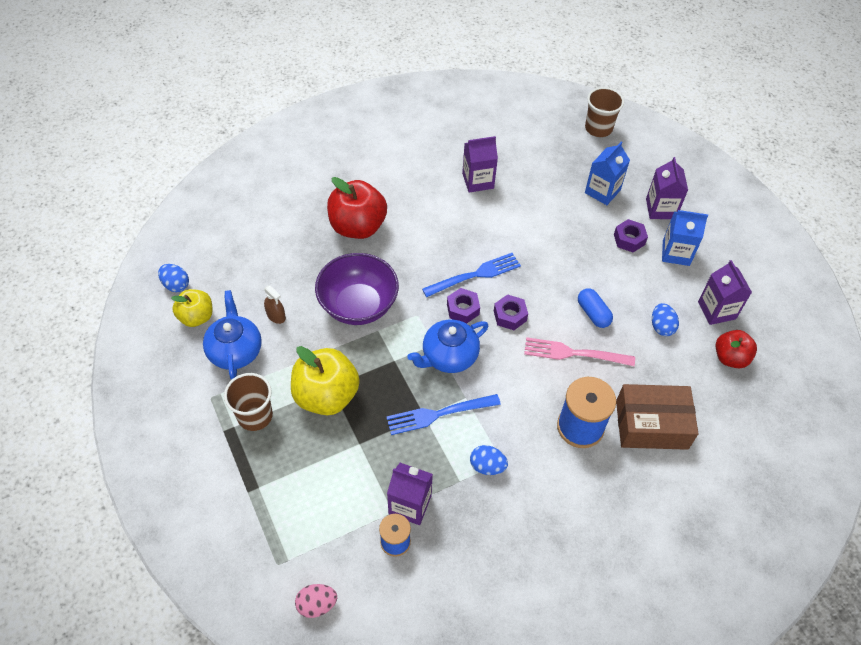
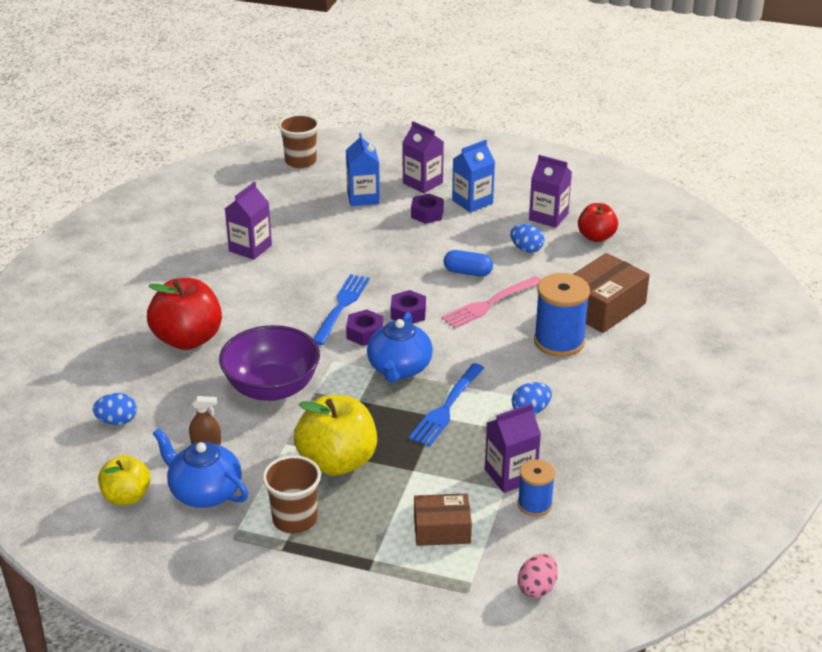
camera: 45 degrees left, 20 degrees down
(176, 285) = (66, 490): blue egg -> blue egg (117, 421)
(320, 504) = (442, 529): none -> brown box

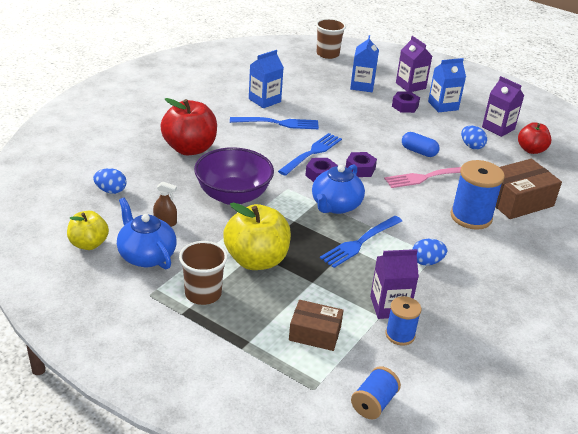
camera: 15 degrees right, 0 degrees up
(250, 248) = (264, 100): purple carton -> blue carton
(281, 276) = (278, 123): none -> blue fork
(537, 588) = (373, 403): pink egg -> blue spool

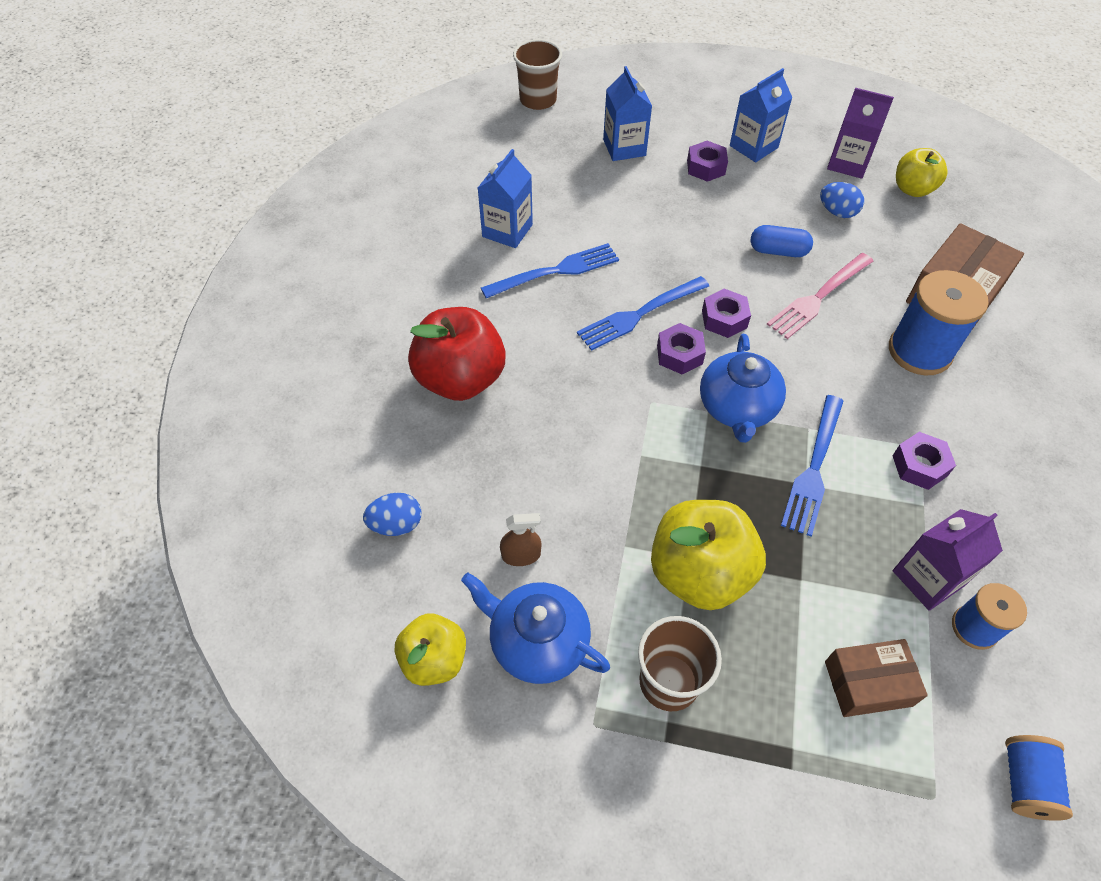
camera: 20 degrees left, 20 degrees up
(233, 196) = (585, 452): purple bowl -> none
(312, 153) = (640, 314): blue fork -> blue fork turned 135 degrees counterclockwise
(410, 86) = (688, 123): purple carton -> none
(426, 262) = (919, 466): blue egg -> purple nut
(531, 150) = (912, 189): red apple -> yellow apple

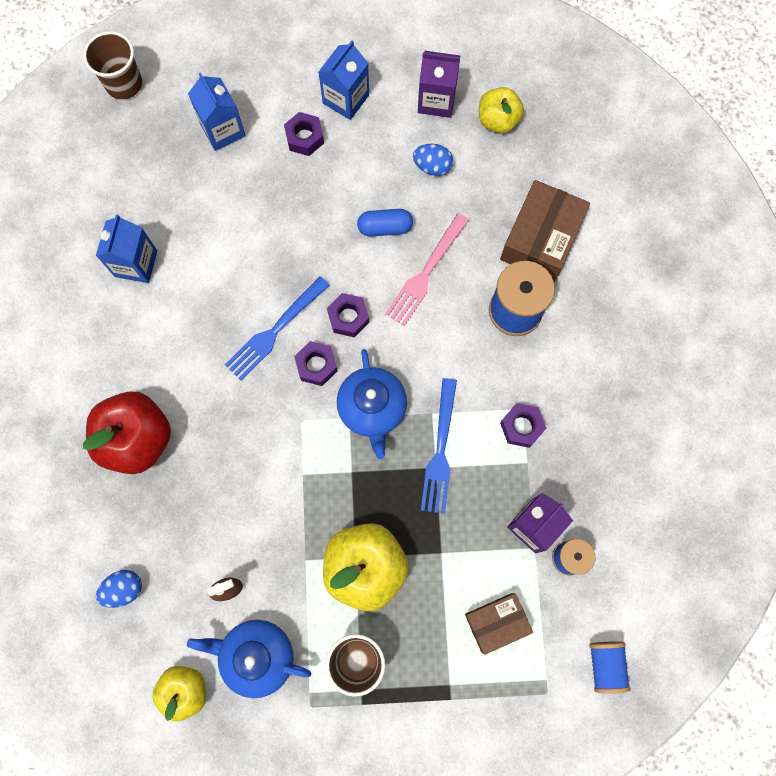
camera: 15 degrees left, 20 degrees up
(555, 271) = (191, 301): blue fork -> none

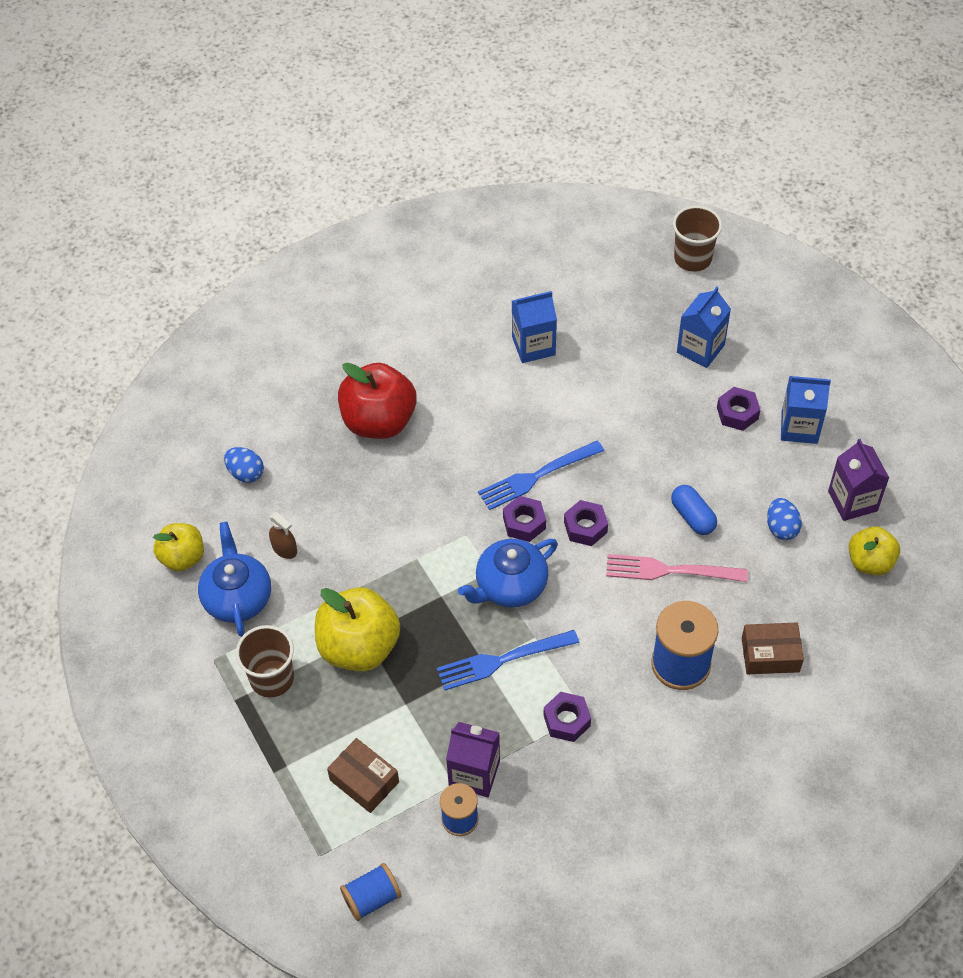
camera: 65 degrees right, 20 degrees down
(275, 330) = (537, 476): blue fork -> blue fork turned 45 degrees counterclockwise
(541, 239) = (770, 655): brown box -> brown box, size x0.63

